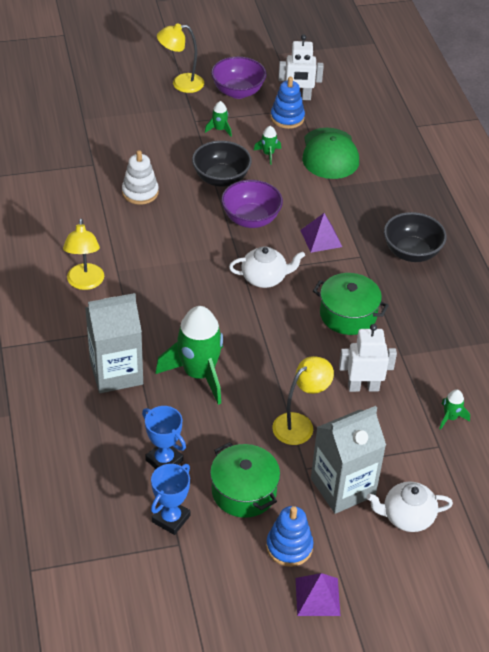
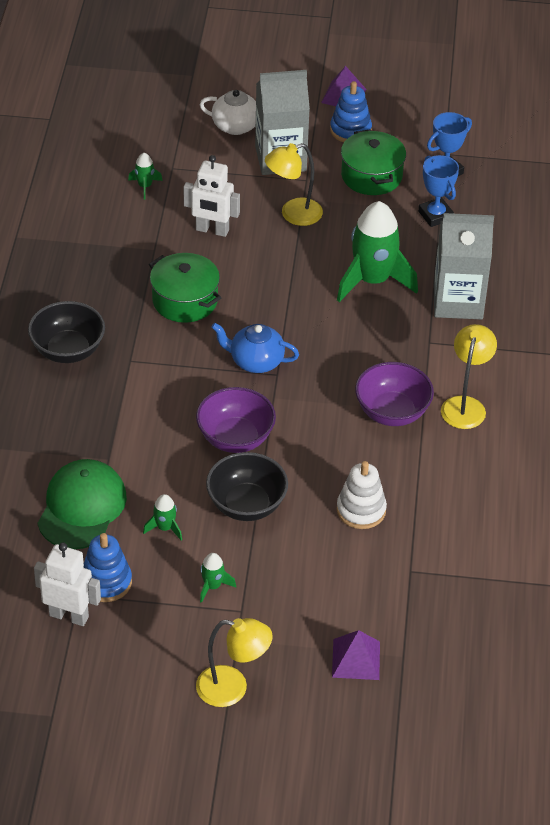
camera: 160 degrees left, 0 degrees up
(238, 92) = (153, 650): purple bowl -> purple bowl (392, 412)
(265, 278) = (255, 361): white teapot -> blue teapot
(321, 238) = (163, 393): purple pyramid -> purple pyramid (356, 659)

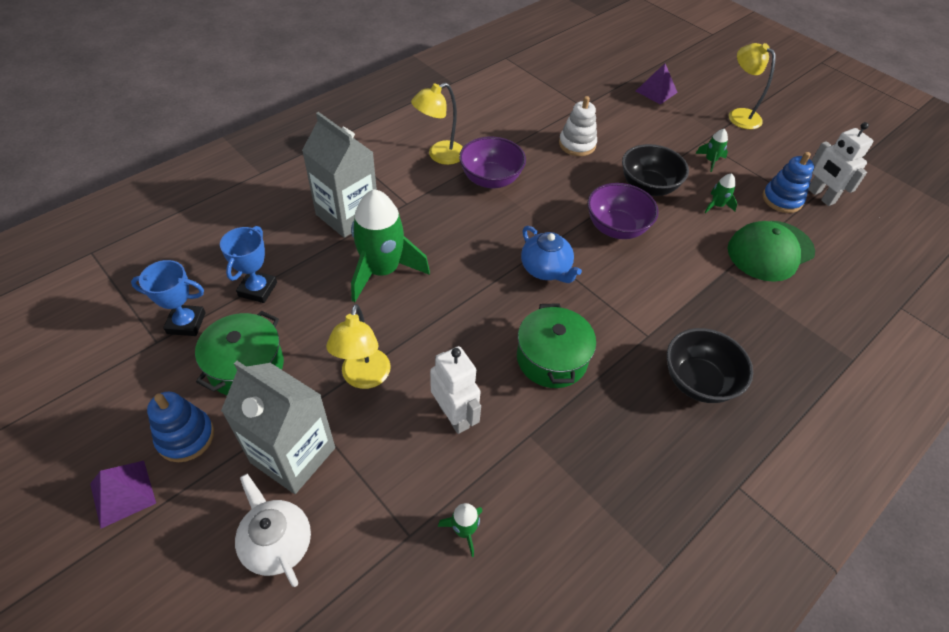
camera: 140 degrees left, 5 degrees up
(293, 214) = (364, 378): yellow lamp -> yellow lamp turned 75 degrees clockwise

